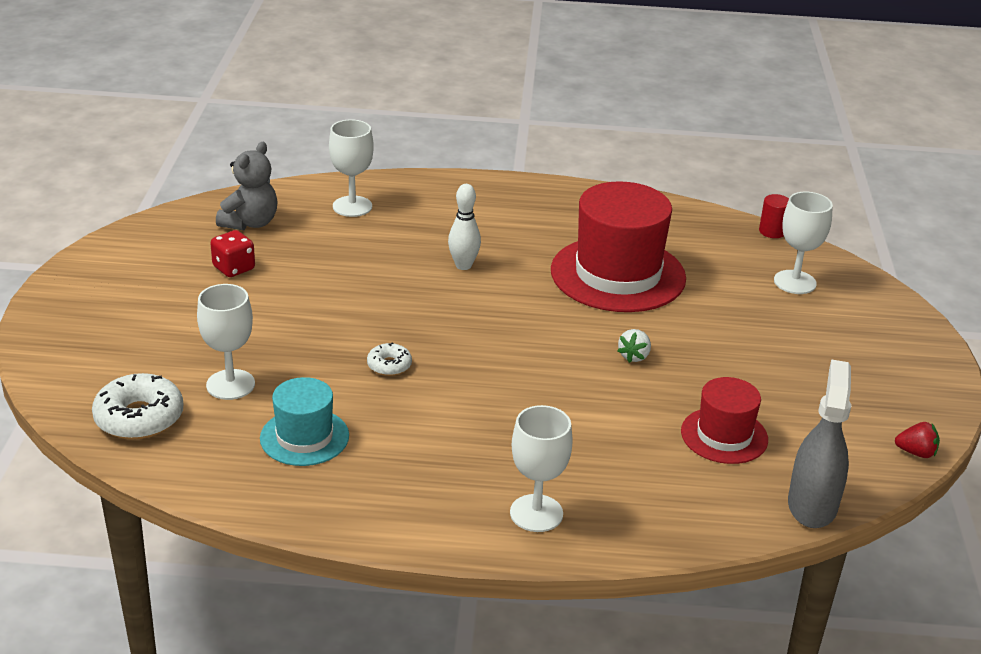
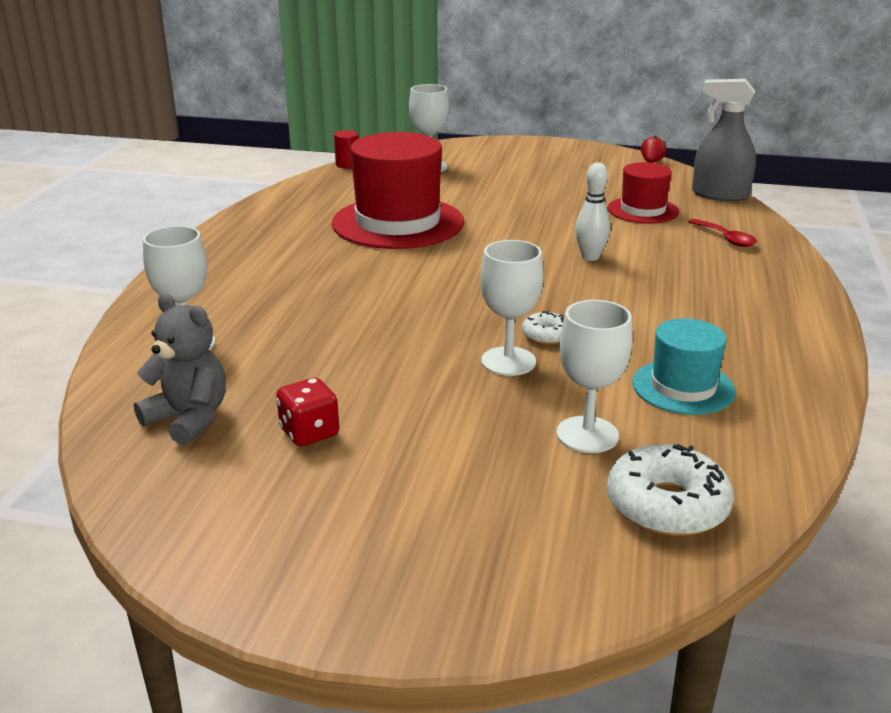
camera: 80 degrees left, 5 degrees down
(463, 265) = (357, 287): white bowling pin -> white bowling pin (590, 257)
(536, 513) = (766, 283): white goblet -> white goblet (508, 361)
(634, 356) = (533, 229): white strawberry -> none
(657, 495) = (726, 238): none -> red spoon

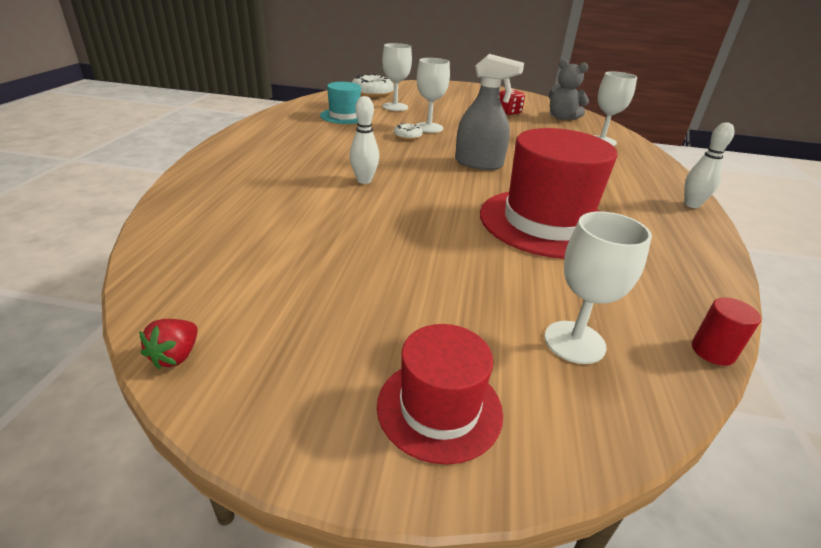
camera: 175 degrees right, 5 degrees up
(209, 243) = (691, 205): none -> white bowling pin
(643, 210) = (281, 233): red hat -> red hat (439, 408)
(719, 195) = (156, 258): grey spray bottle -> grey spray bottle (479, 163)
(726, 238) = (227, 194): red spoon -> none

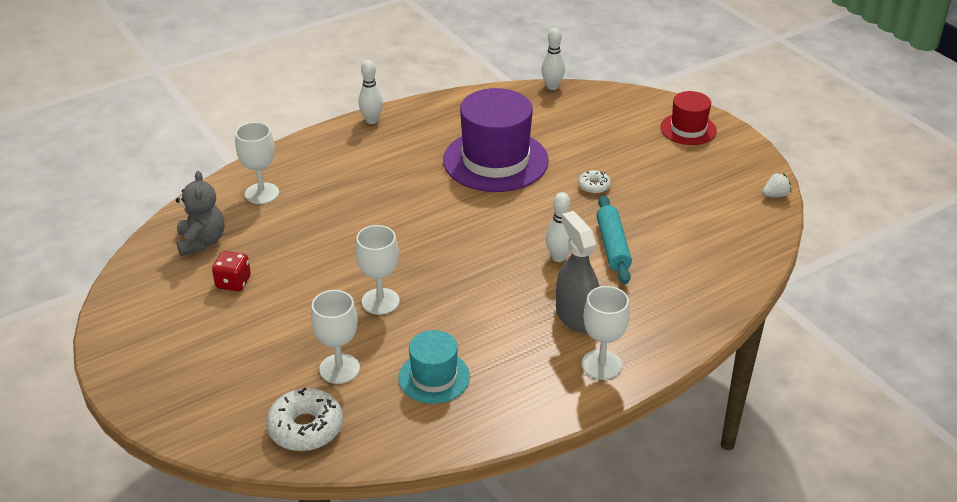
camera: 130 degrees left, 5 degrees up
(176, 356) = (775, 195): red strawberry -> white strawberry
(331, 204) = (612, 246): none -> turquoise rolling pin
(407, 136) = (428, 298): white donut -> white donut (594, 186)
(479, 163) = (434, 227): grey spray bottle -> grey spray bottle (576, 316)
(546, 222) = (495, 160): red hat -> purple hat
(574, 342) = (601, 116): white goblet -> white goblet (601, 365)
(712, 351) = (552, 87): red cylinder -> white bowling pin

